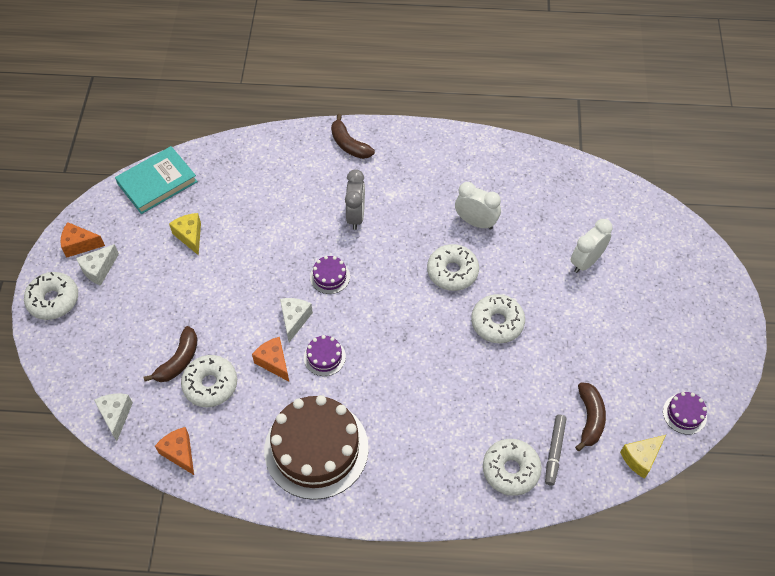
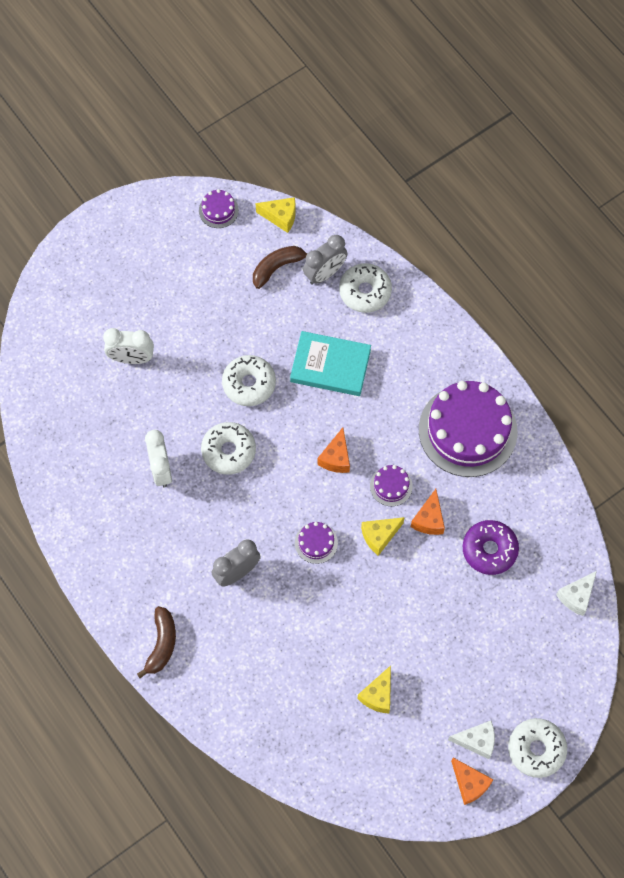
camera: 130 degrees left, 10 degrees up
(157, 183) = (350, 780): turquoise book -> turquoise book (330, 366)
(179, 360) = (492, 593): brown banana -> none
(179, 453) = (559, 522): orange cheese -> orange cheese (336, 458)
(210, 385) = (489, 550): white donut -> purple donut
(294, 320) = (379, 536): white cheese -> yellow cheese
(316, 449) = (467, 430): brown cake -> purple cake
(554, 451) = (325, 273): grey marker -> grey clock

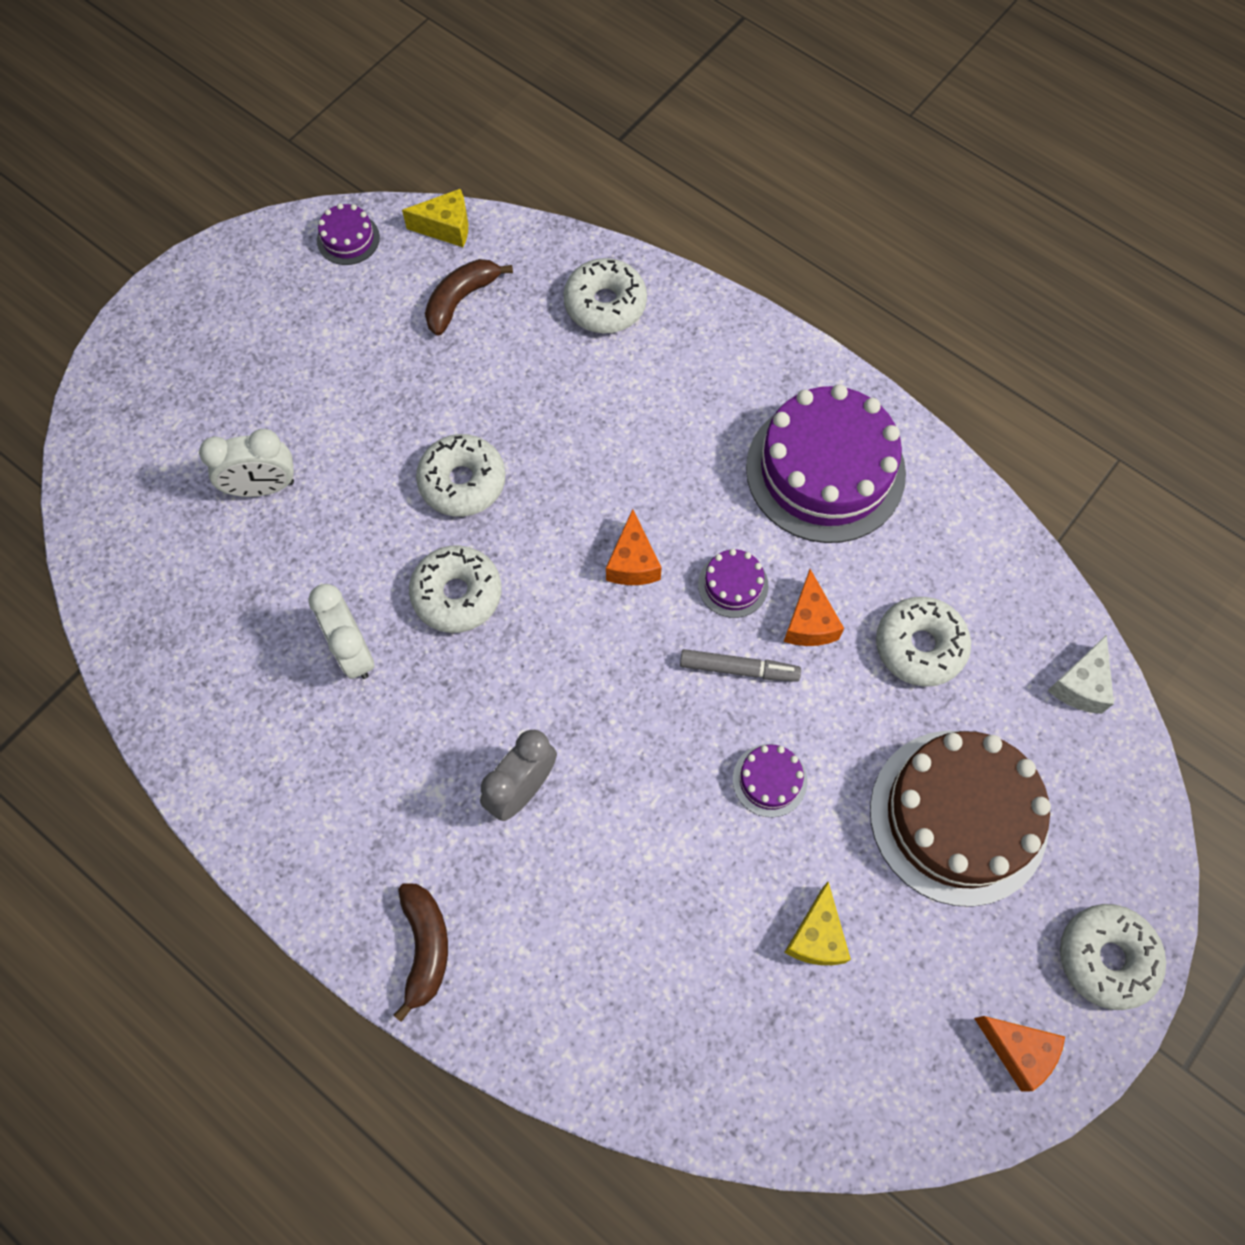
camera: 15 degrees left, 0 degrees up
(316, 543) = (639, 706): purple cake -> purple cake (769, 780)
(325, 273) = (536, 292): grey clock -> none
(330, 366) = (583, 424): turquoise book -> none
(379, 536) = (739, 669): yellow cheese -> grey marker
(476, 741) = (1004, 971): white cheese -> none
(479, 652) = (958, 816): none -> brown cake
(489, 550) = (919, 646): purple donut -> white donut

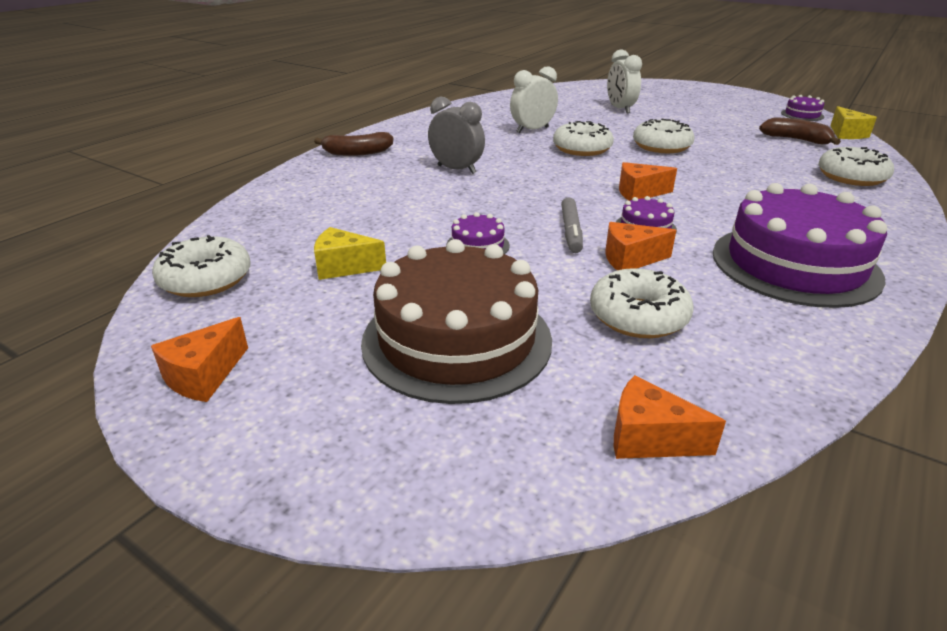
camera: 85 degrees right, 35 degrees down
(1080, 685) = (649, 438): white cheese -> orange cheese
(1106, 958) = (285, 450): white donut -> white donut (206, 279)

